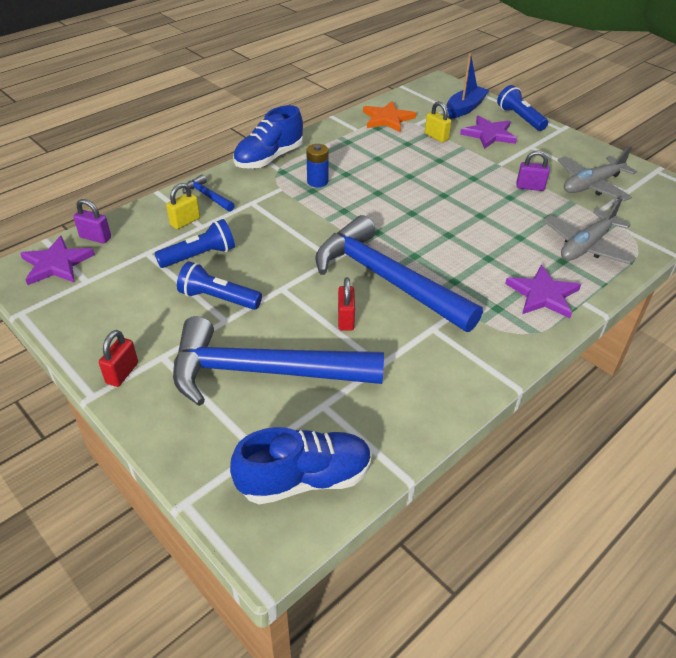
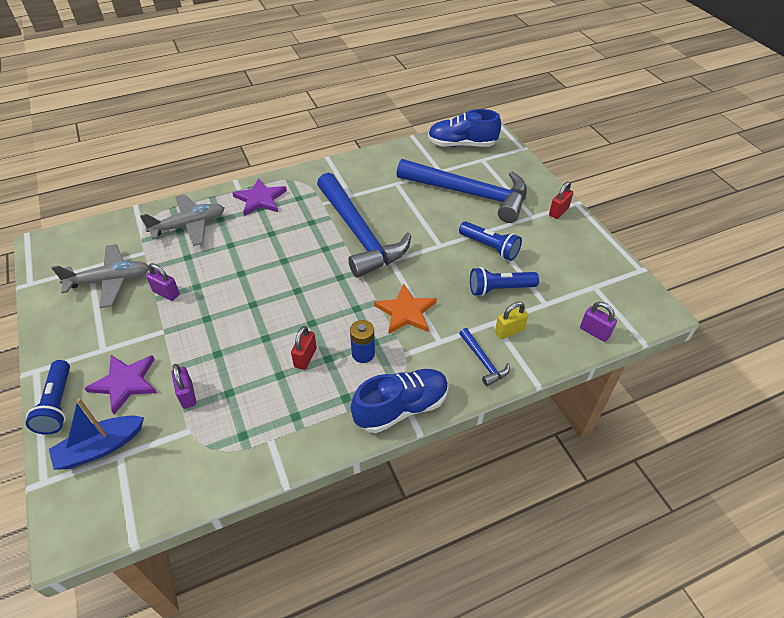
camera: 160 degrees left, 5 degrees up
(56, 264) = (624, 310): purple star -> none
(346, 319) = (404, 213): red padlock -> red padlock (305, 357)
(387, 119) = (217, 452): orange star -> orange star (406, 312)
(436, 137) = (187, 395): yellow padlock -> purple padlock

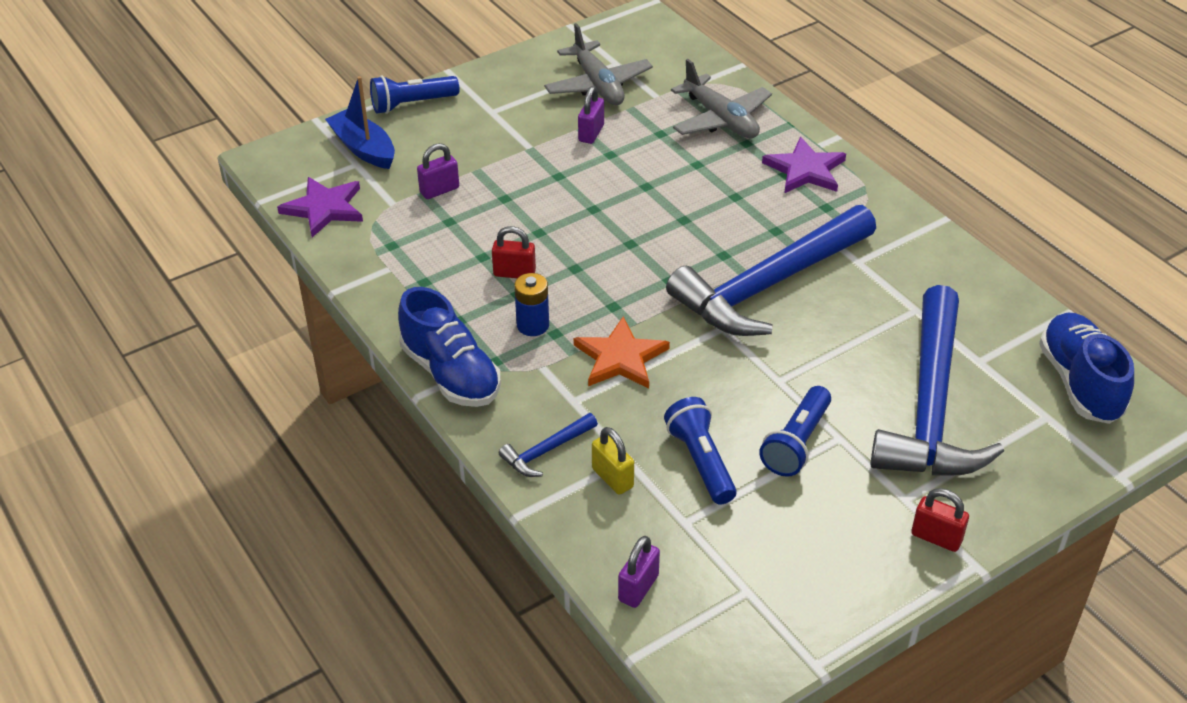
camera: 80 degrees right, 5 degrees down
(125, 383) = (448, 140): purple star -> purple star (324, 208)

